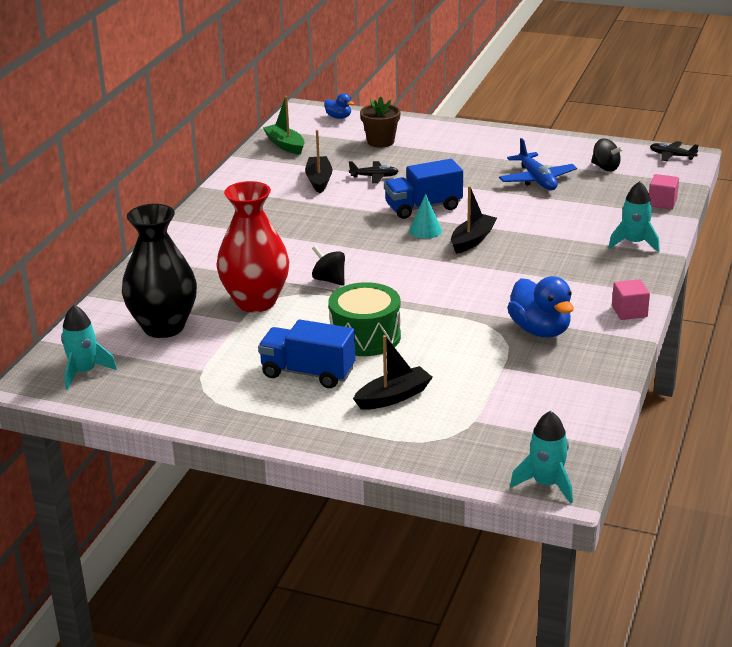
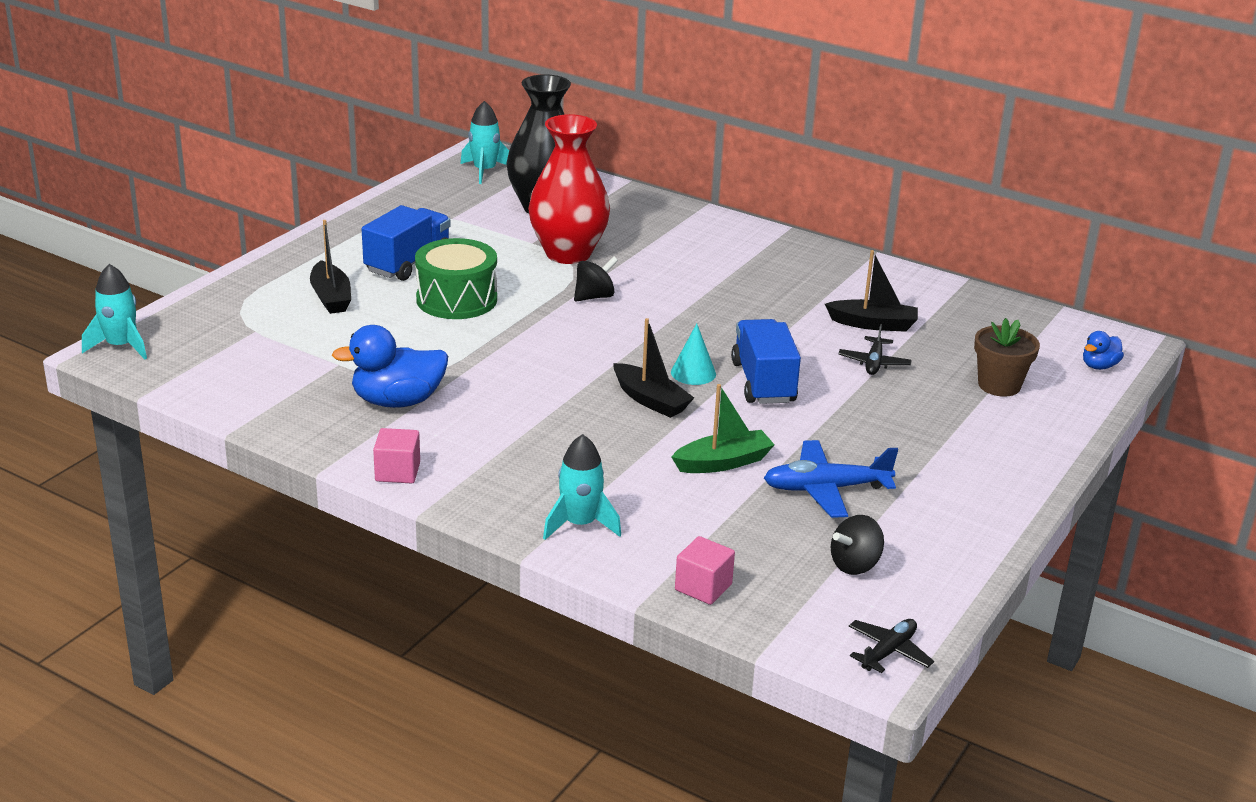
camera: 100 degrees right, 0 degrees up
(285, 145) = (997, 315): green boat -> green boat (723, 462)

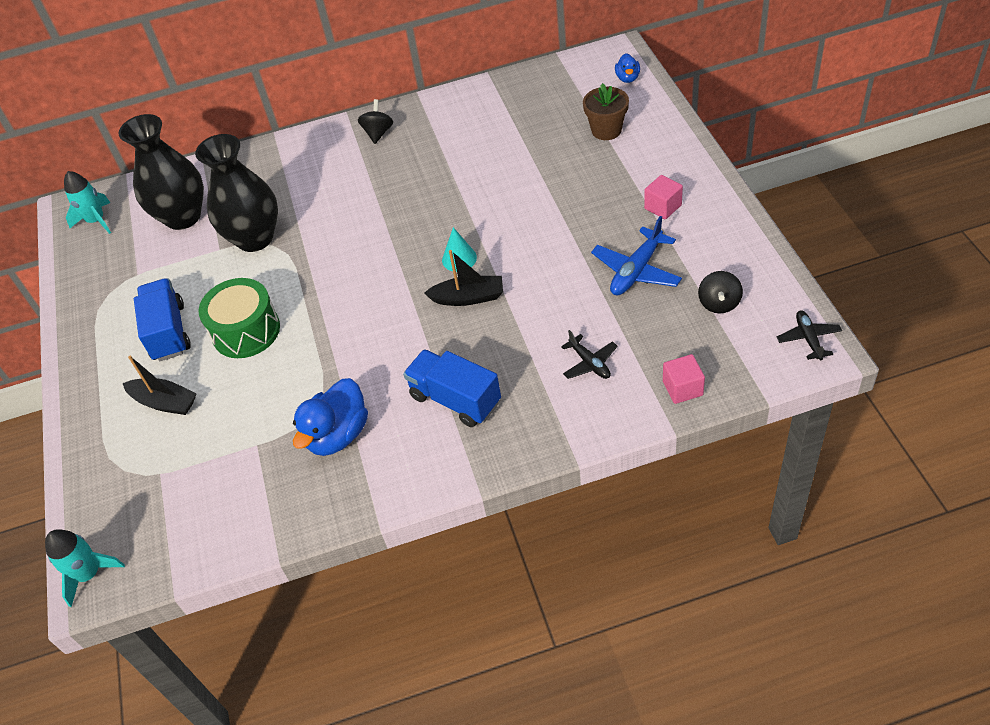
camera: 40 degrees left, 20 degrees up
(397, 472) = (422, 481): pink cube -> pink cube (663, 207)
(568, 254) = (255, 238): red vase -> black vase
(580, 524) = (568, 413): turquoise rocket -> none
(594, 297) = (322, 255): black spinning top -> black spinning top (378, 133)
(723, 462) = (567, 302): green boat -> none
(763, 382) = (502, 231): blue truck -> blue truck (455, 399)
(873, 324) = (491, 143): black boat -> none
(874, 363) = (531, 169): black plane -> black plane (589, 363)

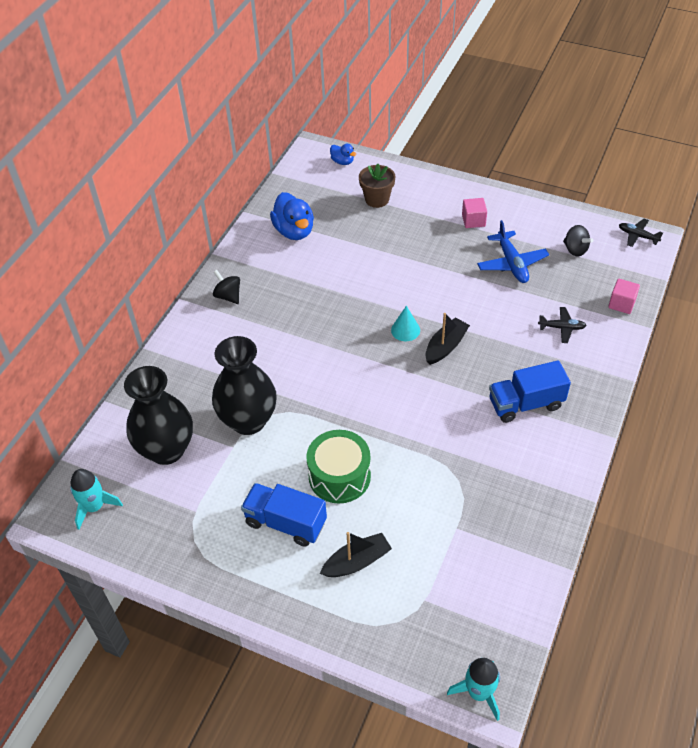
camera: 55 degrees left, 0 degrees up
(338, 435) = (494, 479): blue duck -> blue duck (294, 231)

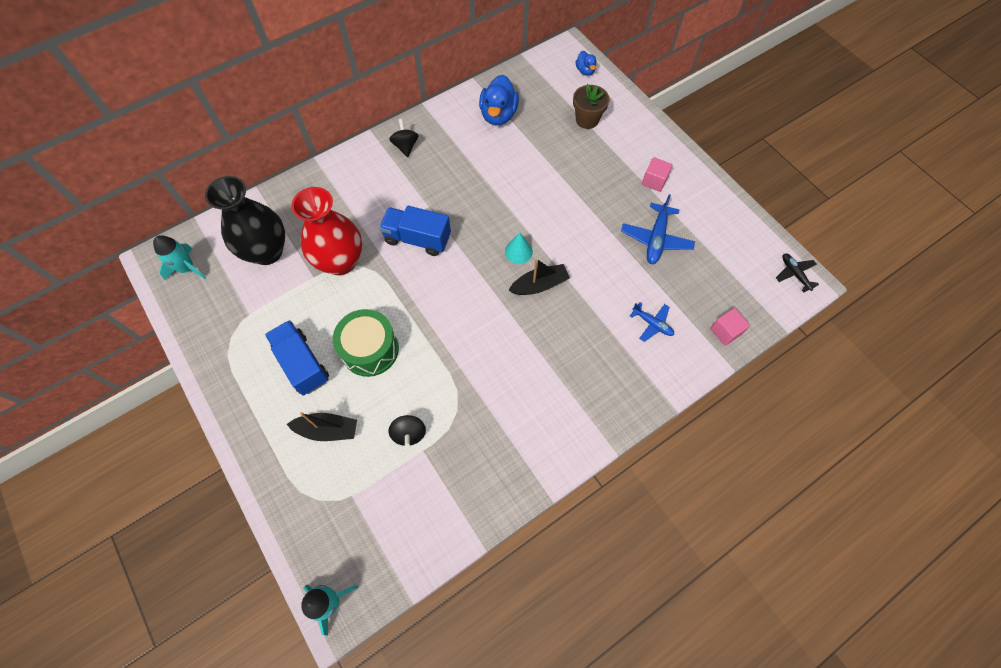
camera: 30 degrees right, 15 degrees up
(248, 420) = (340, 261): black vase -> red vase
(525, 404) = (565, 376): blue truck -> blue truck (417, 239)
(562, 328) = (652, 324): black plane -> blue plane
(575, 250) = (724, 256): black spinning top -> black spinning top (409, 433)

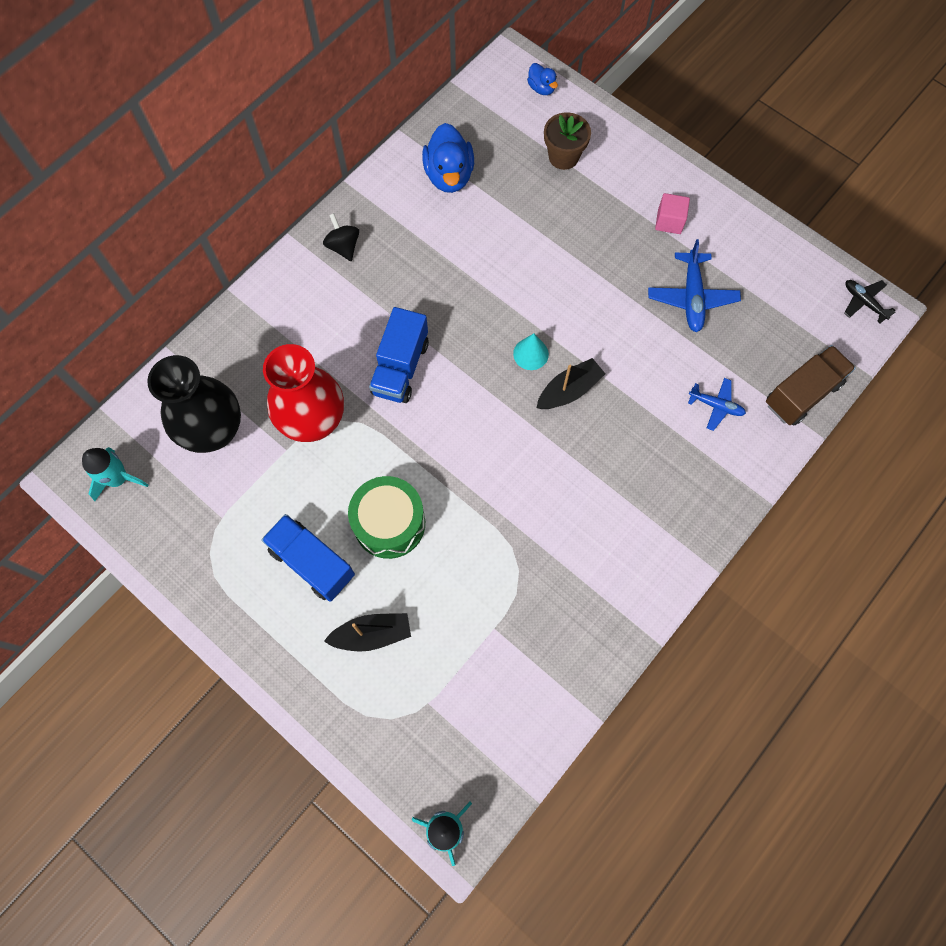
camera: 15 degrees left, 5 degrees up
(409, 433) = (471, 612): black spinning top -> none
(417, 239) = (400, 367): blue truck -> blue truck turned 75 degrees counterclockwise
(725, 331) = (802, 394): pink cube -> brown truck

